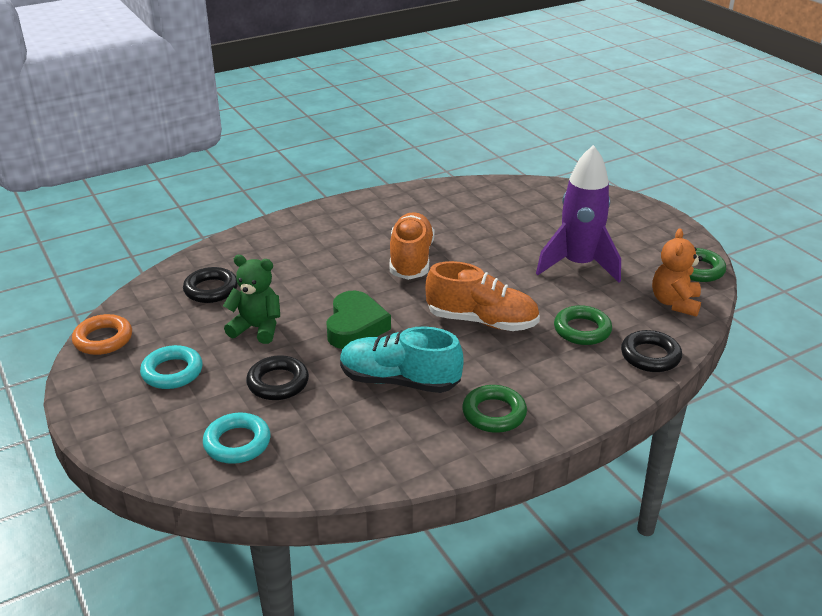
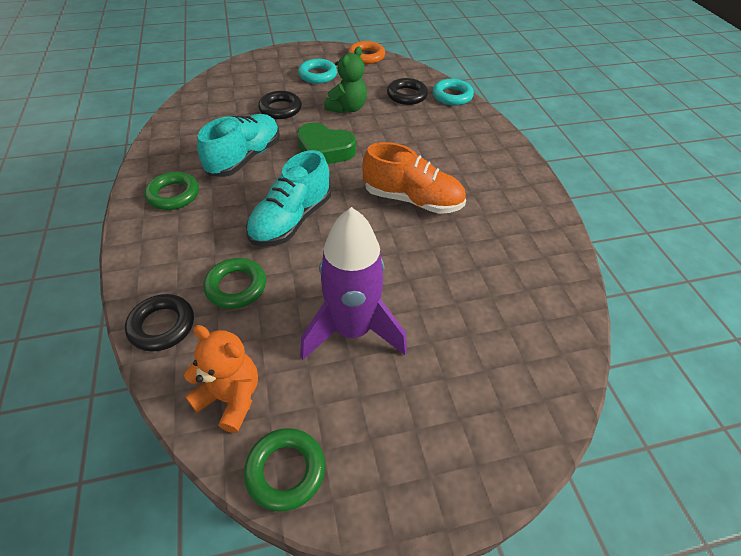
camera: 105 degrees right, 15 degrees up
(237, 443) = (235, 89): turquoise ring -> turquoise ring (452, 96)
(482, 321) = (291, 220): orange shoe -> turquoise shoe

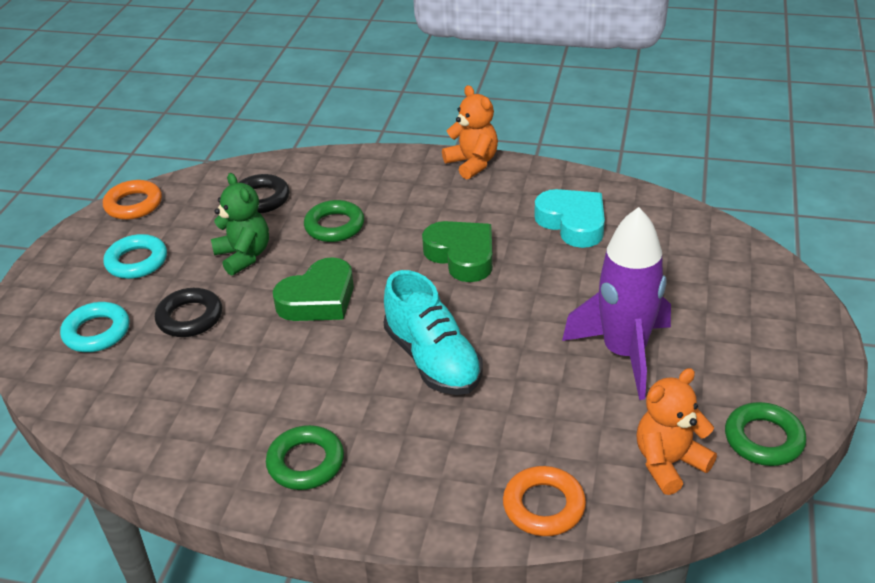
camera: 60 degrees left, 10 degrees down
(162, 326) = (544, 506): black ring -> orange ring
(236, 286) = (516, 430): green ring -> green ring (334, 226)
(245, 158) = (277, 376): turquoise shoe -> none
(412, 200) = (462, 256): orange shoe -> green heart
(452, 96) = (295, 165): turquoise ring -> turquoise ring (97, 332)
(499, 250) = (572, 223): none -> turquoise heart
(527, 171) = (472, 163): none -> orange teddy bear

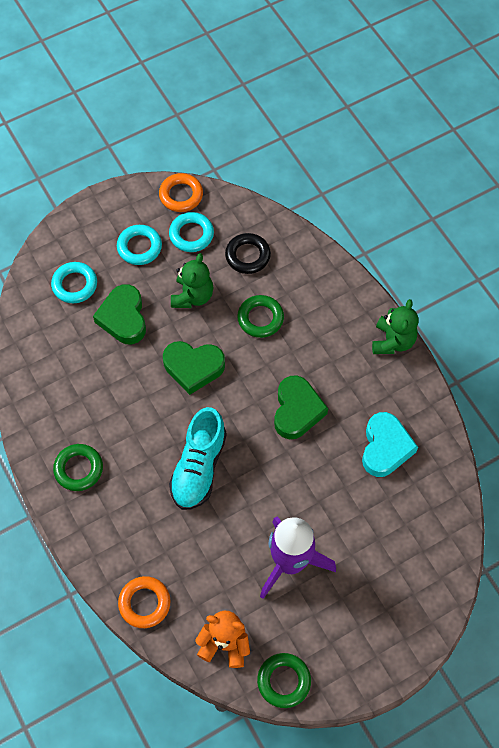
camera: 45 degrees right, 25 degrees up
(182, 221) = (191, 234): none -> turquoise ring
(190, 317) = (123, 318): black ring -> green heart
(472, 163) = (393, 341): orange teddy bear -> green teddy bear

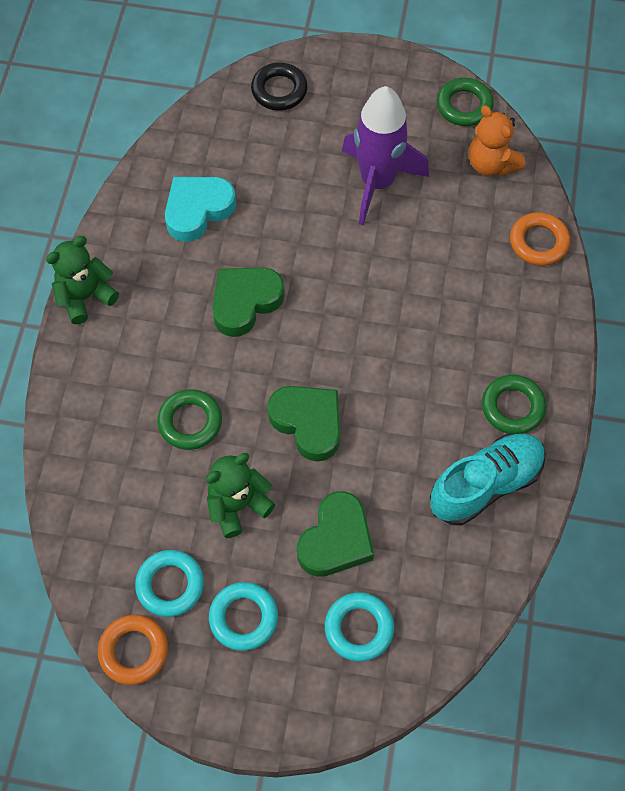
camera: 140 degrees left, 0 degrees up
(199, 467) = (389, 321): turquoise shoe -> turquoise shoe (485, 485)
(247, 256) = (134, 505): black ring -> black ring (279, 90)

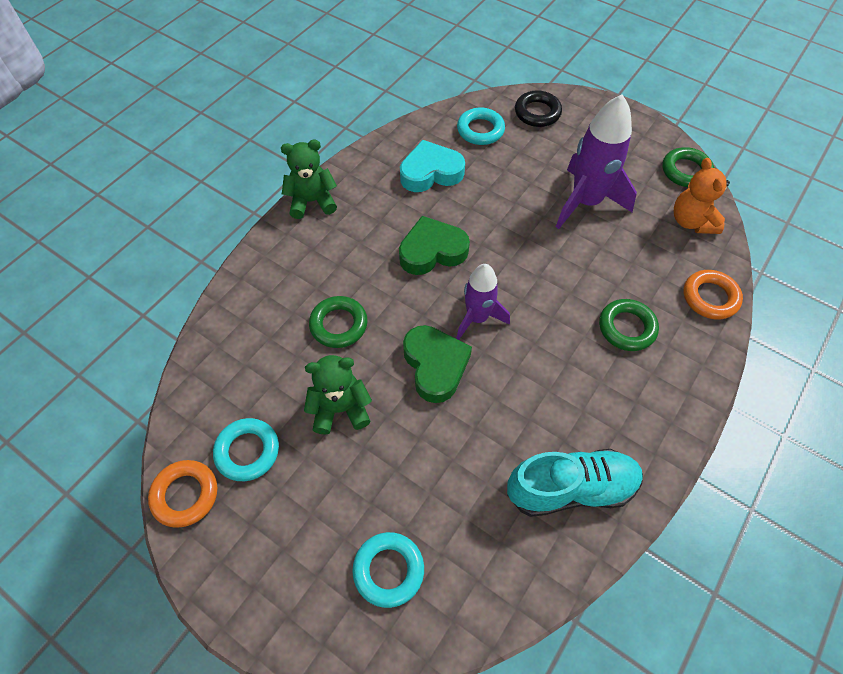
camera: 25 degrees right, 5 degrees down
(243, 618) = (292, 510): turquoise ring -> turquoise ring (480, 130)
(326, 357) = (477, 318): none -> purple rocket
(336, 539) = (408, 477): green heart -> none
(512, 407) = (627, 428): green ring -> green ring (626, 328)

